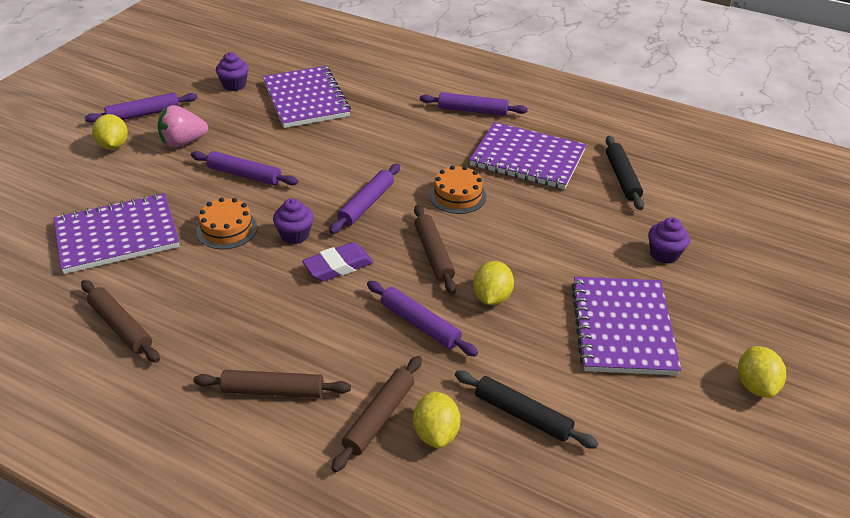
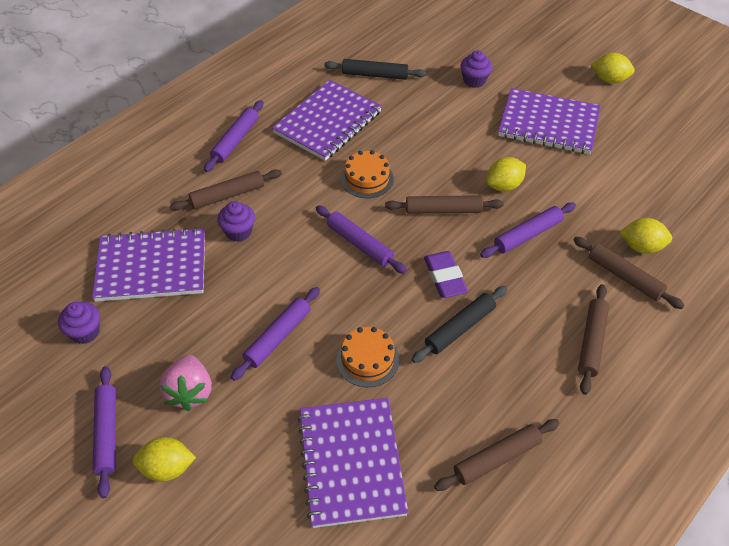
camera: 75 degrees left, 10 degrees up
(295, 235) = (391, 304): purple cupcake -> purple cupcake (238, 232)
(400, 119) = (227, 195): none -> brown rolling pin
(492, 297) = (504, 186): yellow lemon -> yellow lemon turned 60 degrees counterclockwise
(522, 415) = (627, 196): black rolling pin -> black rolling pin (459, 328)

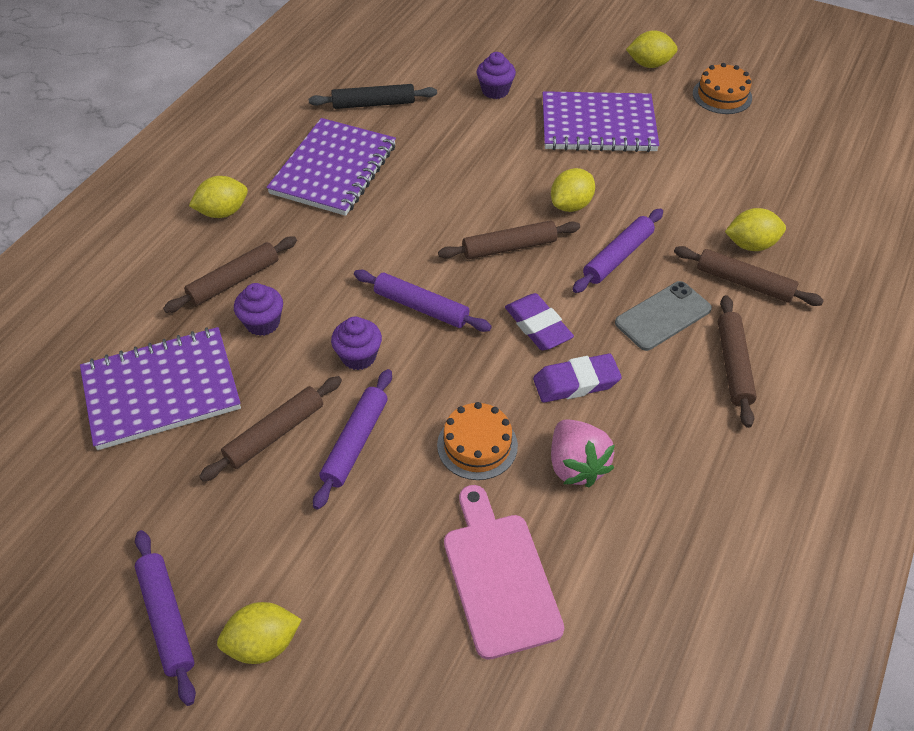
camera: 15 degrees left, 0 degrees up
(85, 332) = (95, 493): purple cupcake -> purple cupcake (358, 356)
(190, 392) = (263, 538): pink strawberry -> pink strawberry (576, 465)
(235, 141) = (223, 212): purple rolling pin -> yellow lemon
(351, 463) = (499, 577): purple notebook -> pink cutting board
(367, 179) = (404, 227): orange cake -> orange cake (722, 95)
(459, 328) = (576, 382): black rolling pin -> purple eraser
(496, 458) = (672, 528): brown rolling pin -> brown rolling pin (275, 434)
(547, 290) = (663, 316): none -> grey phone

